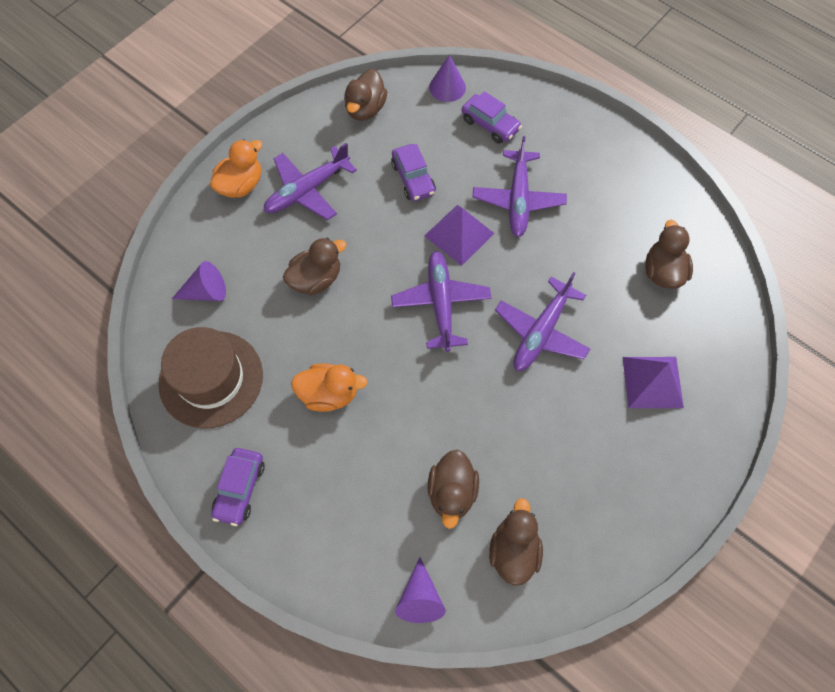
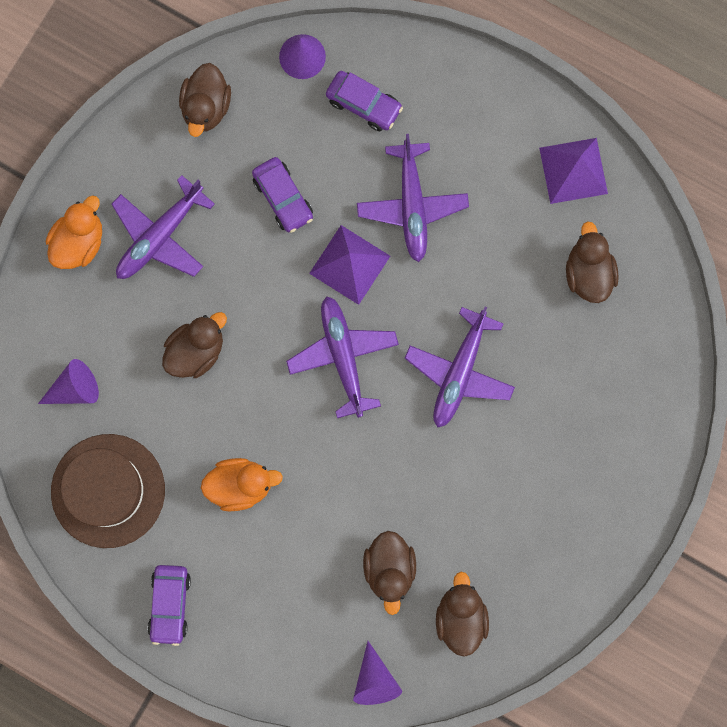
camera: 10 degrees left, 15 degrees up
(652, 382) = (586, 410): purple pyramid -> purple pyramid (573, 170)

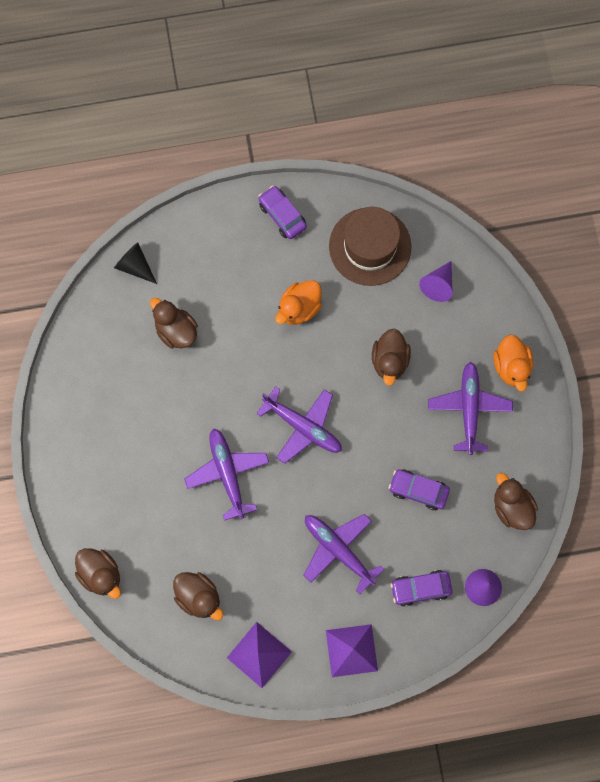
camera: 140 degrees right, 5 degrees down
(349, 264) = (345, 483): purple pyramid -> purple pyramid (351, 650)
(375, 680) = (135, 266): purple cone -> black cone
(460, 617) = (114, 337): brown duck -> brown duck (101, 574)

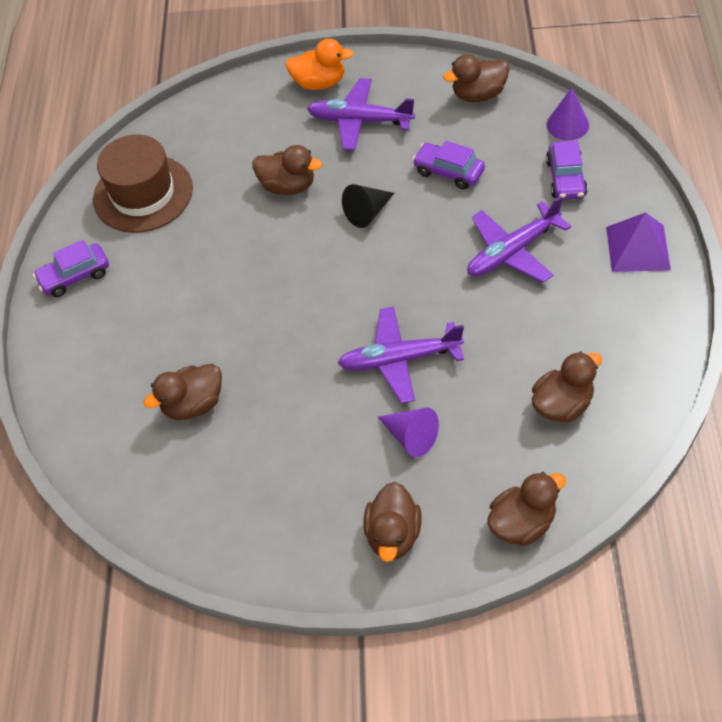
camera: 75 degrees left, 20 degrees down
(85, 487) = (393, 534): none -> brown duck
(135, 266) = (88, 447): black cone -> black cone (367, 212)
(259, 654) = (641, 342): purple pyramid -> none
(299, 308) = (200, 268): orange duck -> none
(302, 426) = (352, 275): purple plane -> none
(418, 490) = (448, 172): purple car -> purple car turned 90 degrees clockwise
(438, 285) = (208, 136): purple cone -> purple cone (411, 437)

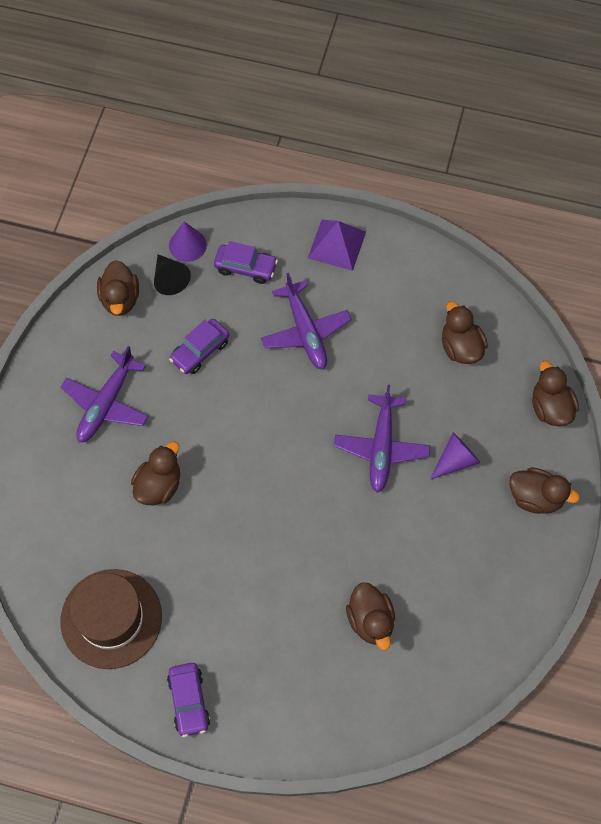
camera: 80 degrees left, 10 degrees up
(319, 83) = (40, 425): orange duck -> none
(367, 212) = (218, 428): black cone -> black cone (170, 279)

